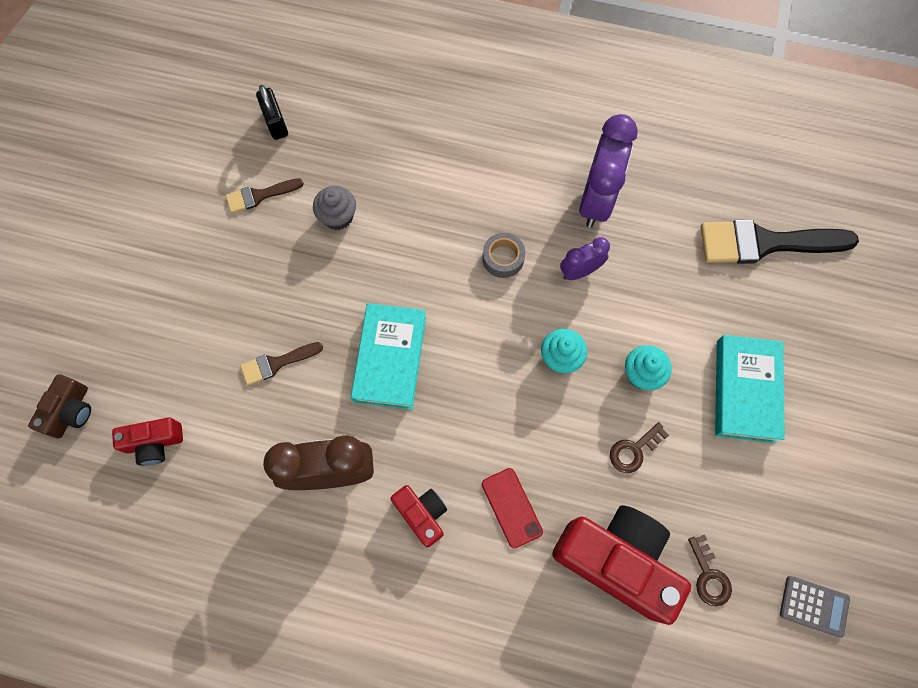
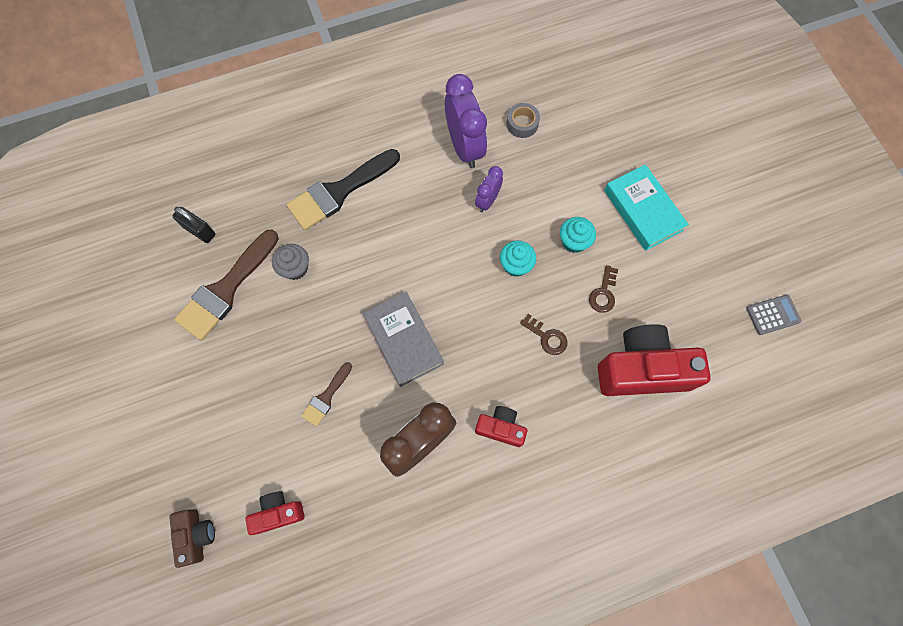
camera: 35 degrees left, 0 degrees up
(155, 443) = (278, 513): red camera -> red camera turned 150 degrees counterclockwise
(259, 196) = (226, 289): brown brush -> brown brush, size x1.96
(390, 358) = (403, 340): turquoise book -> grey book
(503, 258) = (431, 224): grey tape -> grey tape (522, 124)
(511, 507) = (554, 383): red phone -> none
(709, 576) = (702, 339): brown key -> brown key (547, 337)
(765, 243) = (589, 110): black brush -> black brush (339, 192)

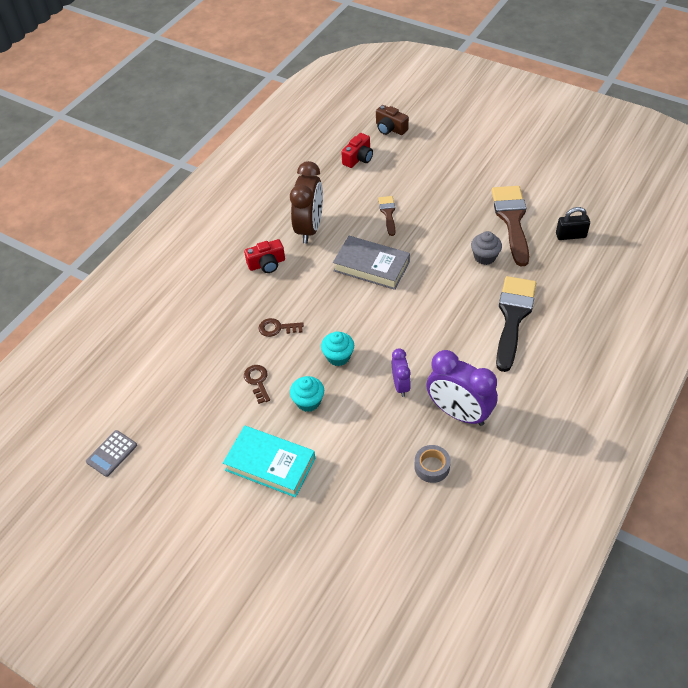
camera: 145 degrees right, 20 degrees down
(642, 369) = (194, 352): red camera -> none

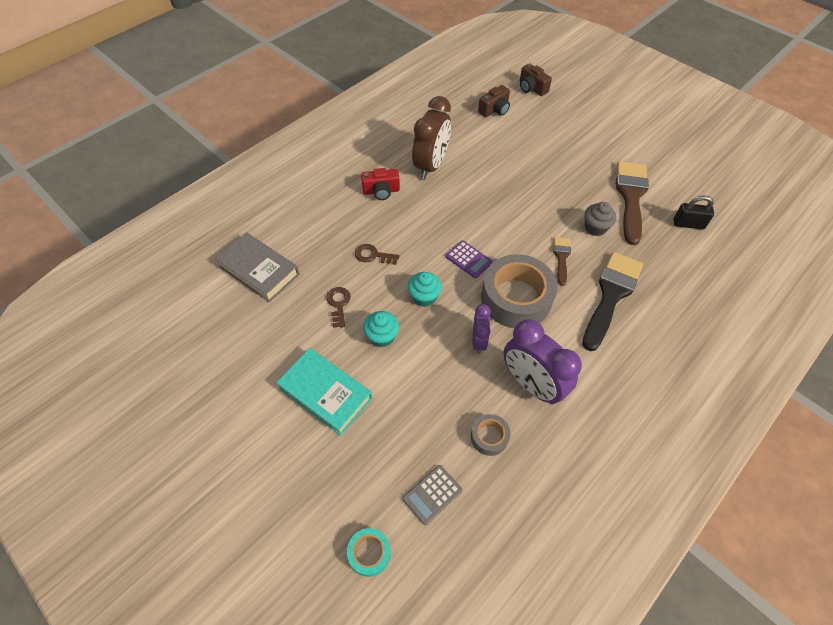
camera: 10 degrees right, 5 degrees up
(112, 453) = (178, 345): grey calculator -> grey calculator (432, 494)
(351, 587) = (369, 553): none -> turquoise tape
(358, 158) = (494, 110): red camera -> brown camera
(371, 266) = (480, 214): grey book -> grey book (259, 270)
(371, 312) = (468, 259): none -> purple calculator
(388, 213) = (509, 166): brown brush -> brown brush (561, 257)
(425, 339) = (516, 298): none -> grey tape

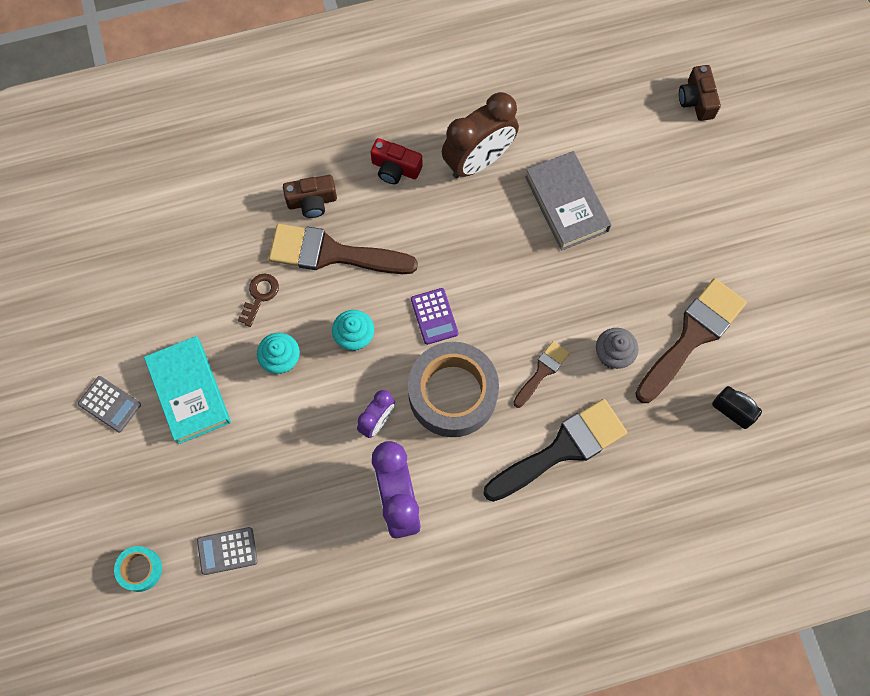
camera: 30 degrees right, 15 degrees up
(259, 270) = (201, 207): grey book -> grey book (566, 204)
(265, 436) = (110, 404): none -> grey calculator
(373, 255) = (332, 253): brown key -> brown brush
(489, 437) = (317, 528): grey tape -> none
(494, 110) = (619, 112): brown camera -> brown camera (312, 202)

